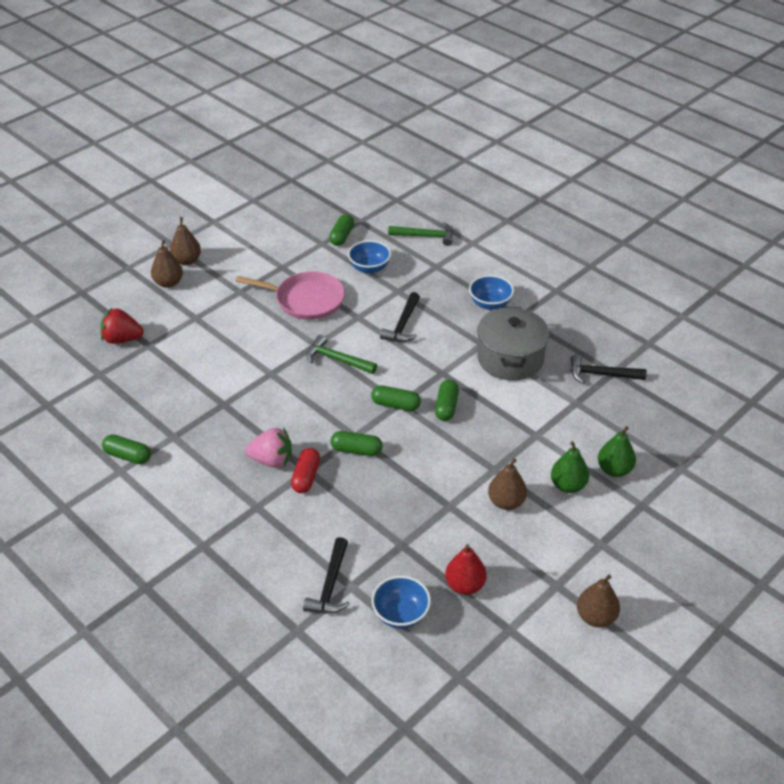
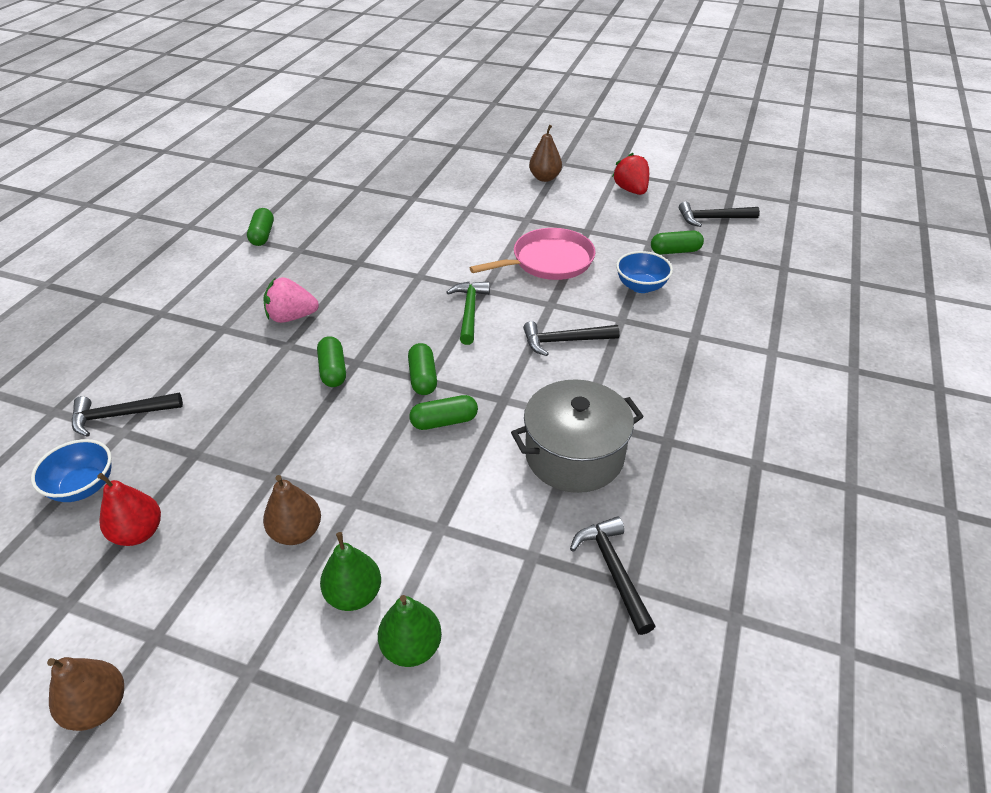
camera: 65 degrees right, 0 degrees up
(122, 339) = (411, 183): red strawberry -> red strawberry (631, 190)
(168, 283) = (505, 179): brown pear -> none
(272, 460) = (292, 317): pink strawberry -> pink strawberry turned 105 degrees clockwise
(306, 300) = (548, 261): pink pan -> pink pan turned 105 degrees counterclockwise
(306, 477) = (276, 347): red capsule -> none
(317, 203) = (713, 219): none -> black hammer
(425, 236) = (741, 309): green hammer -> none
(490, 304) = (667, 403): blue bowl -> none

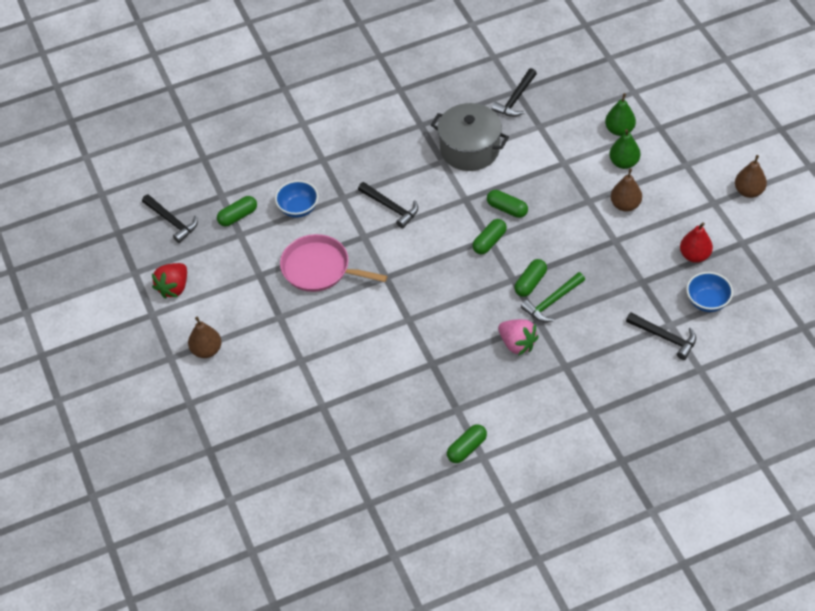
camera: 130 degrees left, 10 degrees up
(469, 311) = (413, 267): green hammer -> green hammer (552, 302)
(675, 251) = (238, 216): green capsule -> green capsule turned 75 degrees counterclockwise

